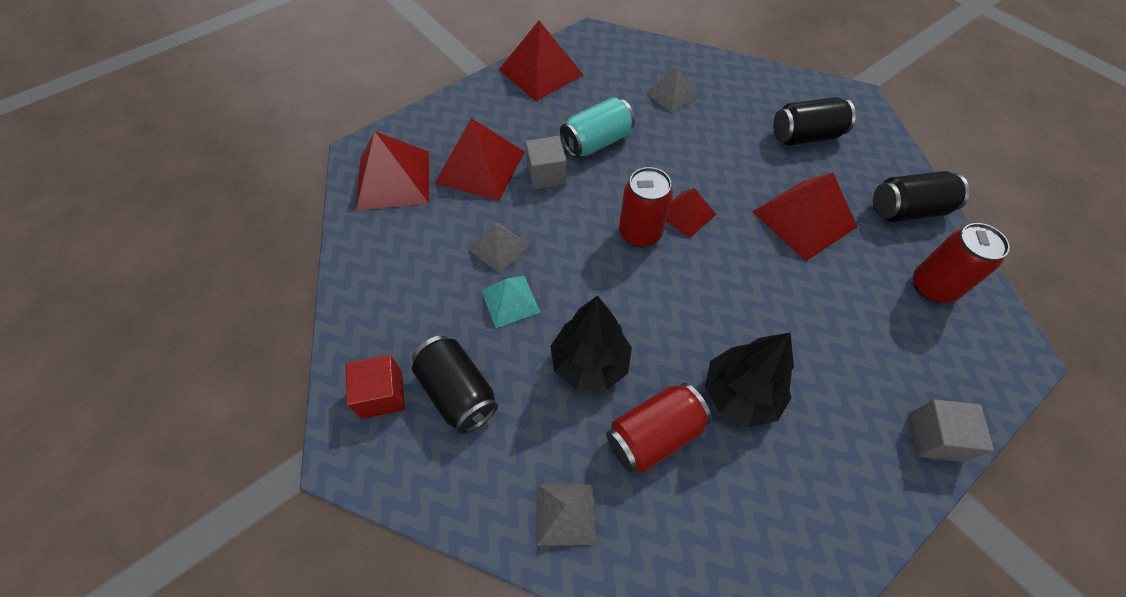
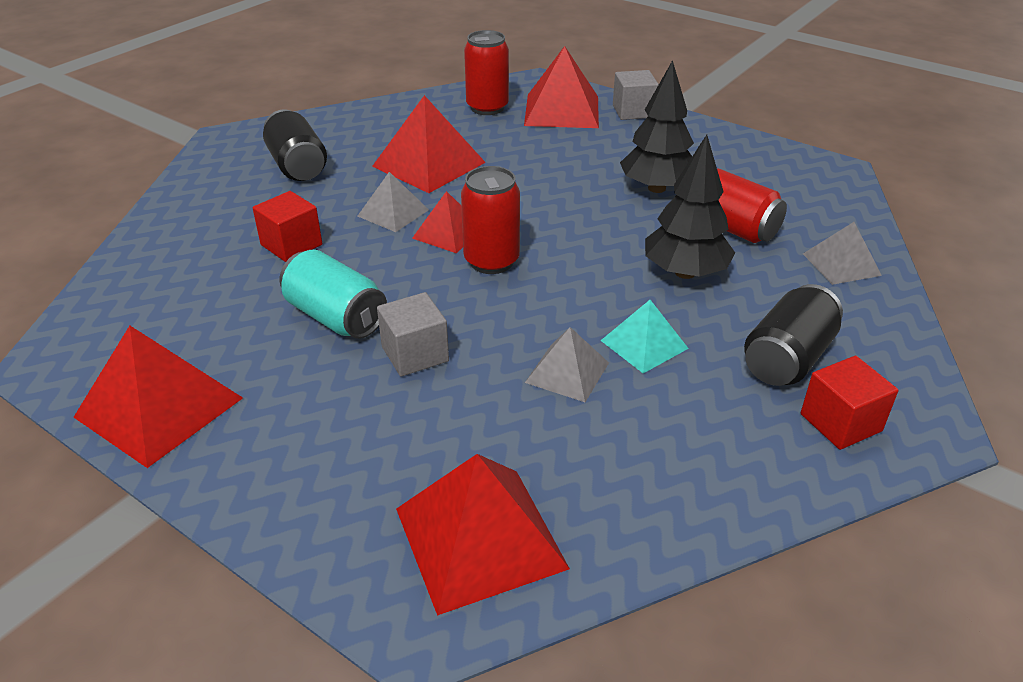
camera: 105 degrees left, 20 degrees down
(480, 167) = (418, 429): red pyramid -> red pyramid (562, 110)
(670, 94) = (222, 264): grey pyramid -> grey pyramid (393, 213)
(687, 127) = (291, 245): none -> red cube
(907, 210) = (398, 116): black can -> none

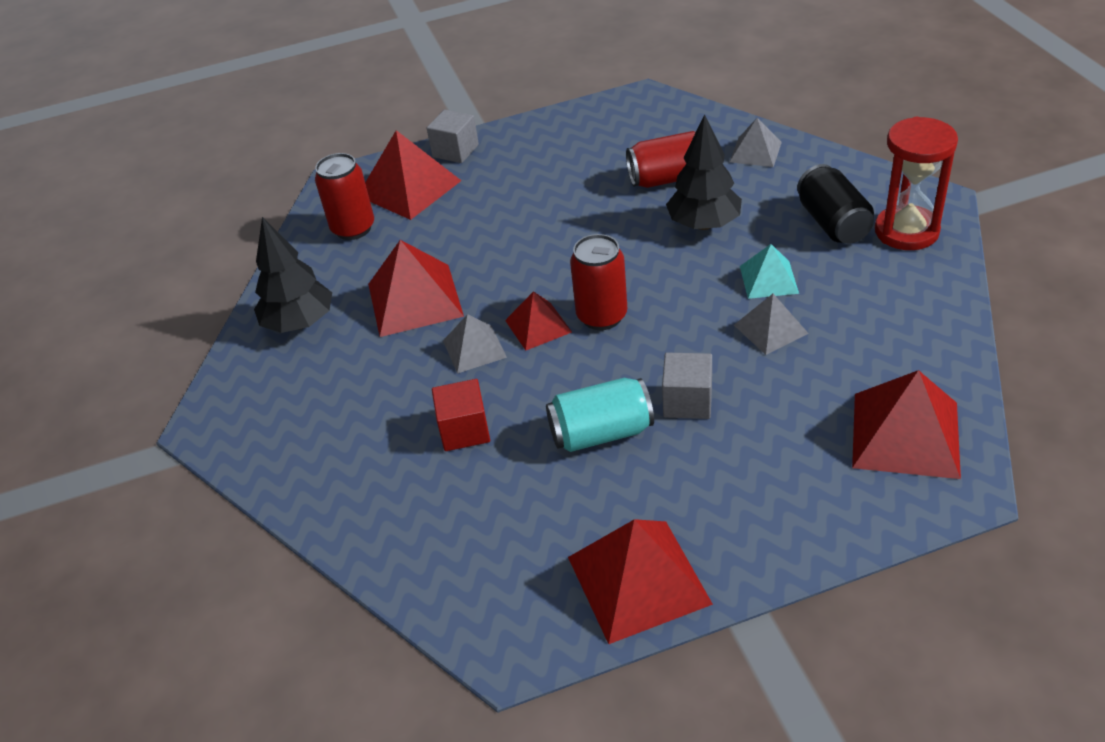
camera: 50 degrees left, 5 degrees up
(297, 166) = (325, 387): black can -> none
(656, 188) = (583, 189): black tree -> black tree (299, 323)
(840, 422) = (906, 231): red cube -> red hourglass

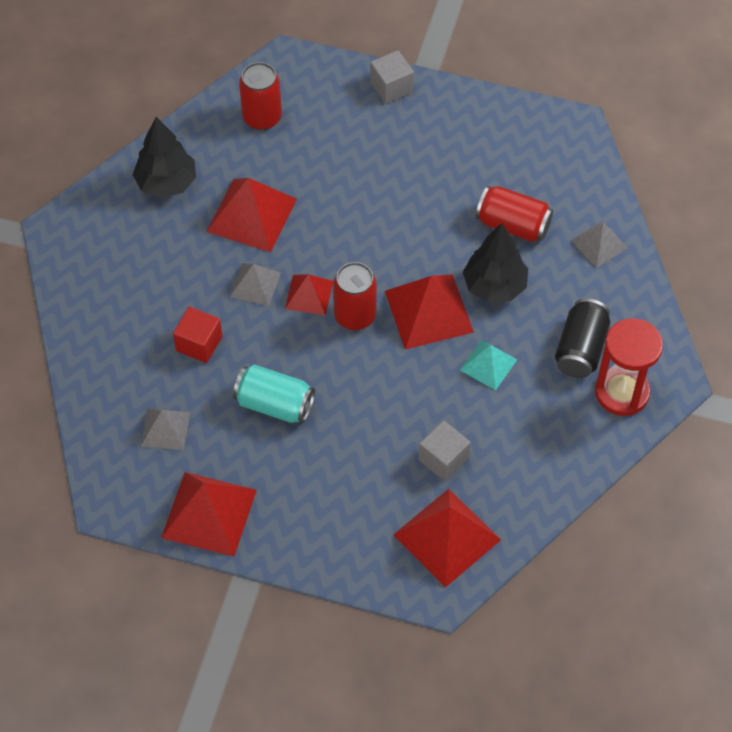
camera: 30 degrees right, 15 degrees up
(409, 188) = (329, 103): red pyramid -> red pyramid (429, 311)
(687, 401) = (345, 420): grey cube -> grey cube (443, 459)
(770, 329) = (448, 404): grey pyramid -> grey pyramid (165, 429)

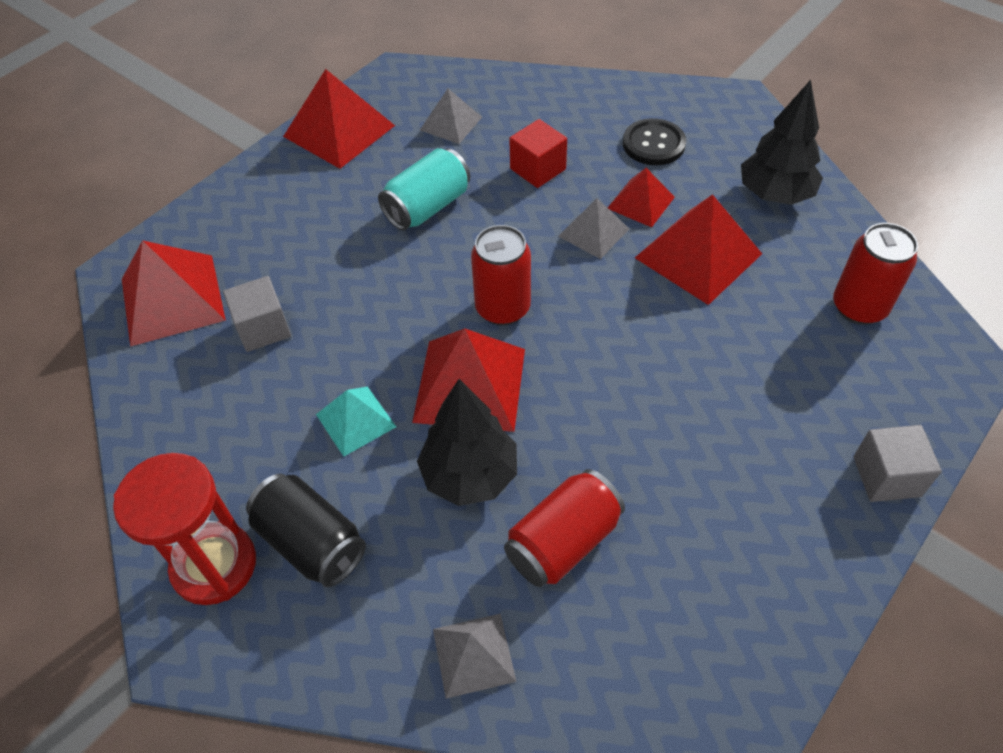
camera: 115 degrees right, 5 degrees down
(136, 273) = (653, 144): none -> black button
(309, 294) = (555, 275): red pyramid -> red pyramid (641, 202)

